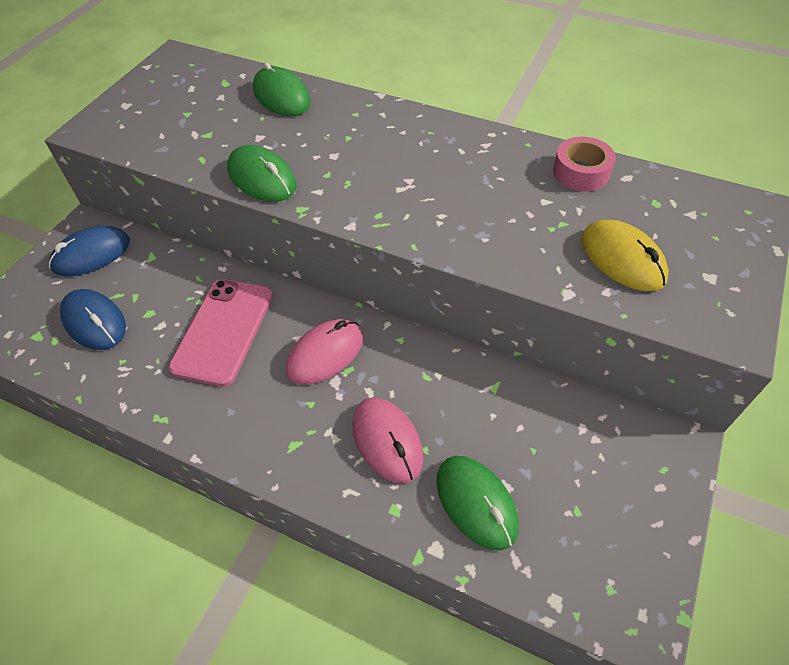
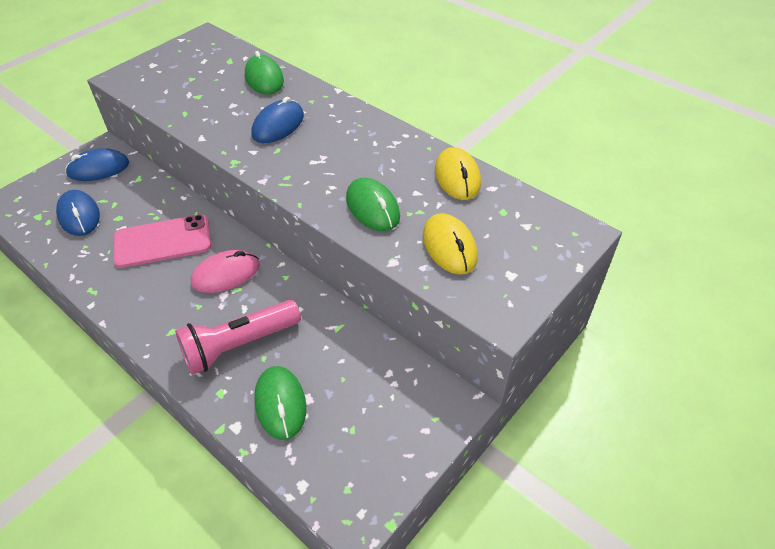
camera: 15 degrees right, 5 degrees down
(223, 331) = (162, 241): pink phone -> pink phone turned 45 degrees clockwise
(262, 178) = (218, 134): green mouse -> green mouse (372, 207)
(332, 152) = (278, 125): none -> blue mouse
(387, 441) = (239, 345): pink mouse -> pink flashlight
(581, 172) = (457, 177): pink tape -> yellow mouse

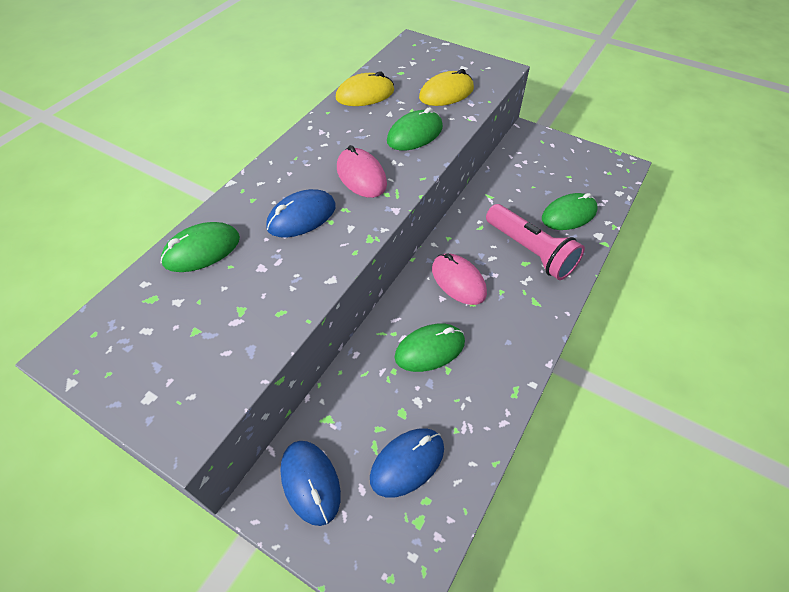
camera: 100 degrees left, 5 degrees up
(162, 241) = (430, 349): pink phone -> green mouse
(278, 125) = (301, 217): blue mouse -> blue mouse turned 60 degrees counterclockwise
(317, 163) = (361, 176): none -> pink mouse

